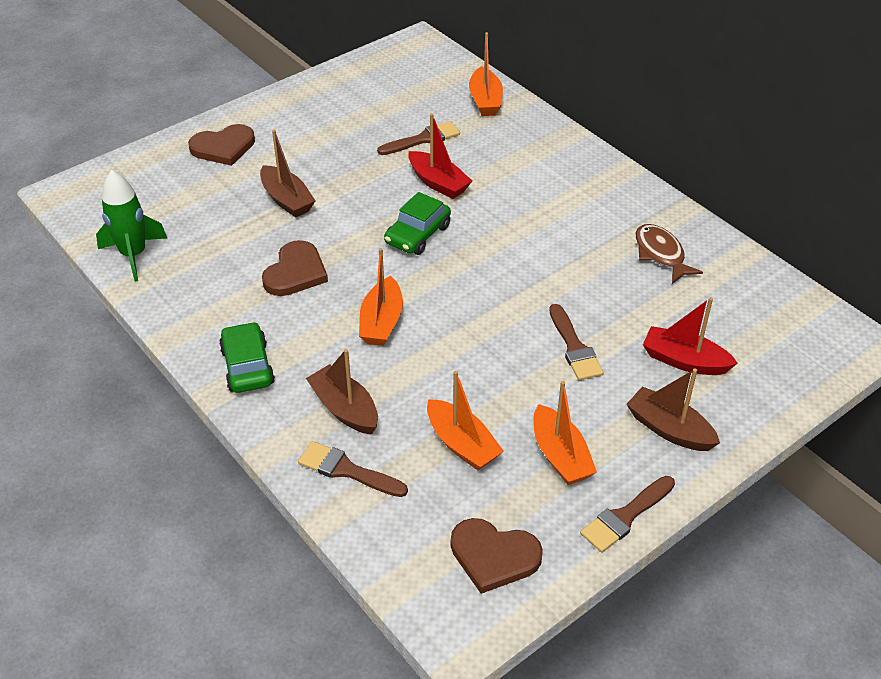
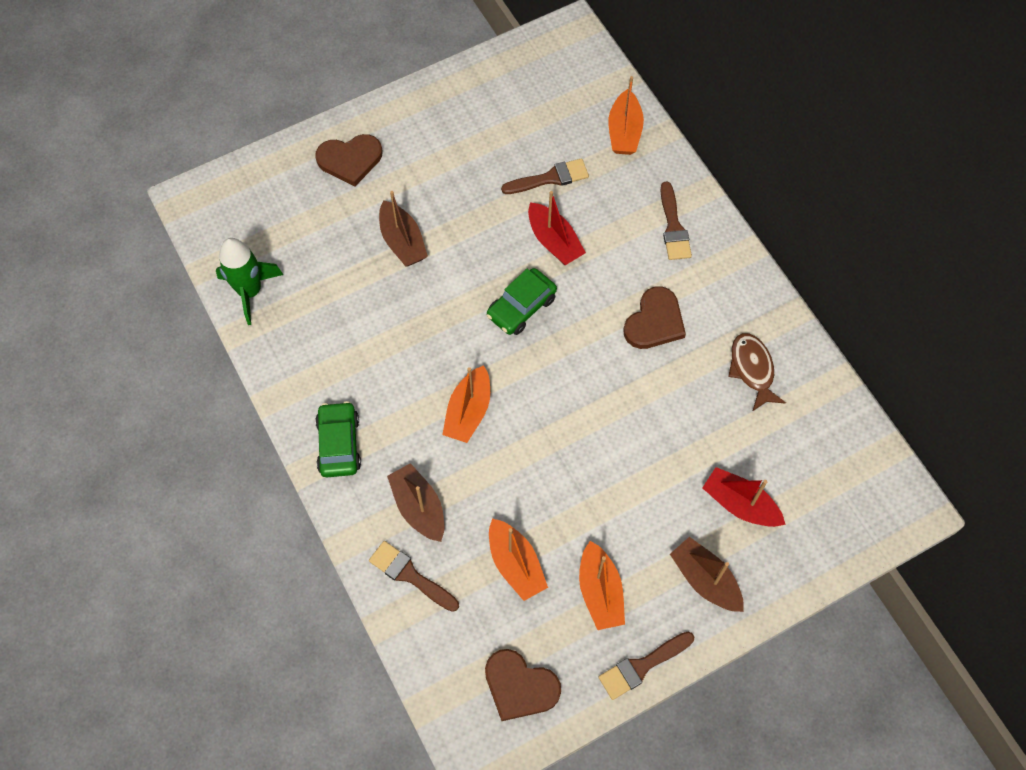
camera: 10 degrees right, 20 degrees up
(295, 272) = (398, 337): brown heart -> brown heart (654, 321)
(574, 347) = (641, 471): brown brush -> brown brush (673, 227)

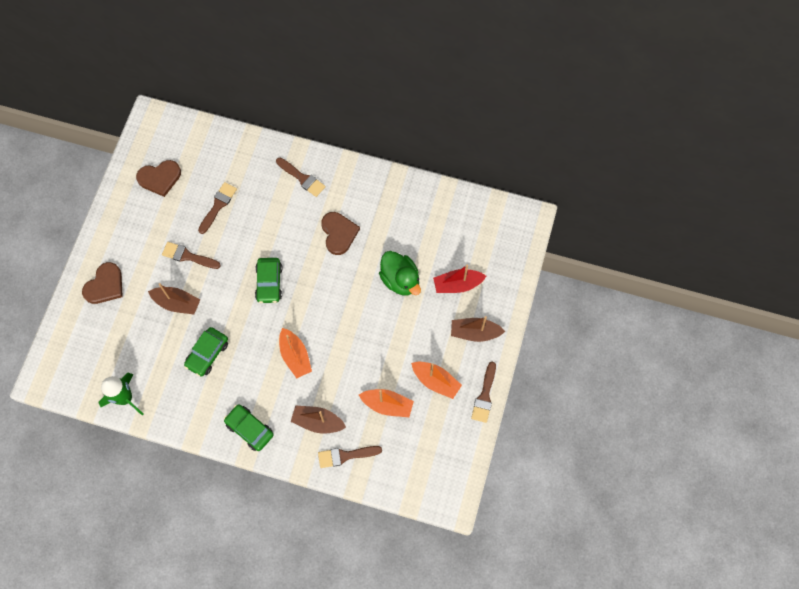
camera: 45 degrees left, 5 degrees up
(378, 323) = (207, 354): none -> green car
(464, 203) = (188, 256): none -> brown brush
(520, 686) = (442, 455): brown heart -> brown heart (160, 178)
(554, 241) = (252, 236): red boat -> none
(624, 132) = (231, 149): orange boat -> none
(675, 436) = (400, 280): none -> green duck
(752, 369) = (404, 216): brown fish -> none

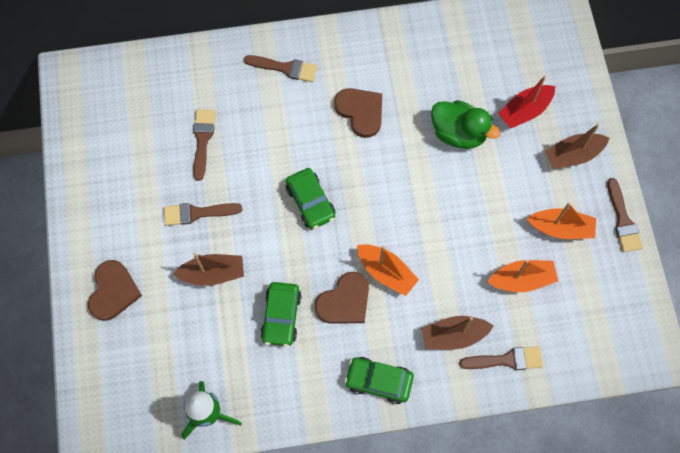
camera: 25 degrees left, 0 degrees up
(160, 178) = (115, 138): brown heart -> brown heart (344, 301)
(345, 456) = (506, 360): brown brush -> brown brush turned 150 degrees counterclockwise

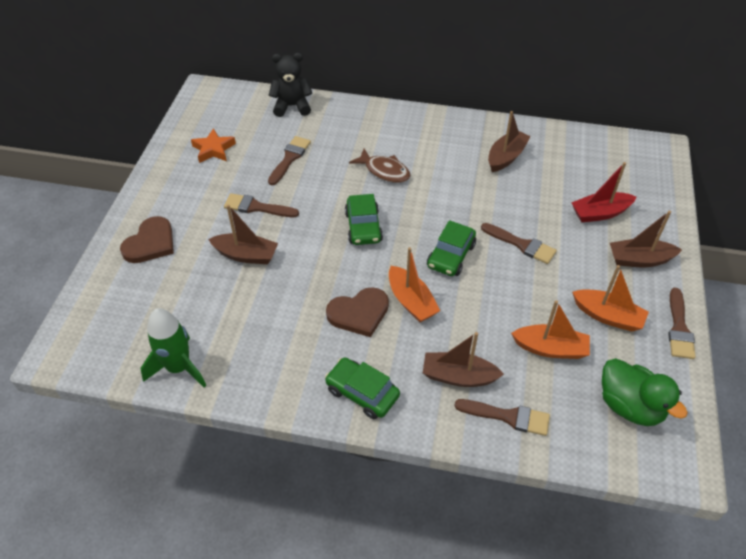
camera: 20 degrees right, 20 degrees down
(118, 153) = (213, 149): none -> orange star
(174, 67) = (292, 106): none -> black teddy bear
(281, 316) = (291, 307): green car -> green car (451, 256)
(285, 68) = (386, 129): brown brush -> brown brush (522, 245)
(304, 125) = (384, 171): none -> brown fish
(360, 112) = (440, 174): brown heart -> none
(417, 67) = (506, 157): none -> brown boat
(458, 133) = (527, 213): green duck -> green duck (630, 406)

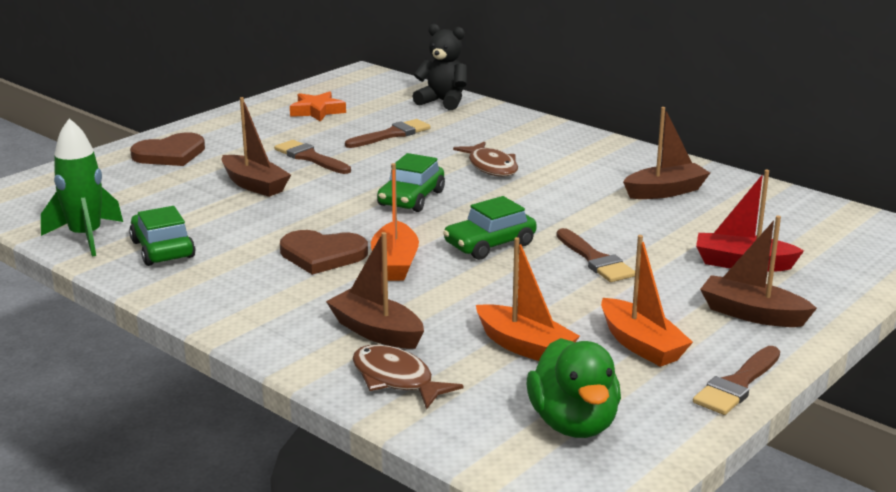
camera: 30 degrees right, 25 degrees down
(362, 393) = (248, 309): green car -> green car (162, 249)
(508, 417) = (396, 379): brown brush -> brown fish

